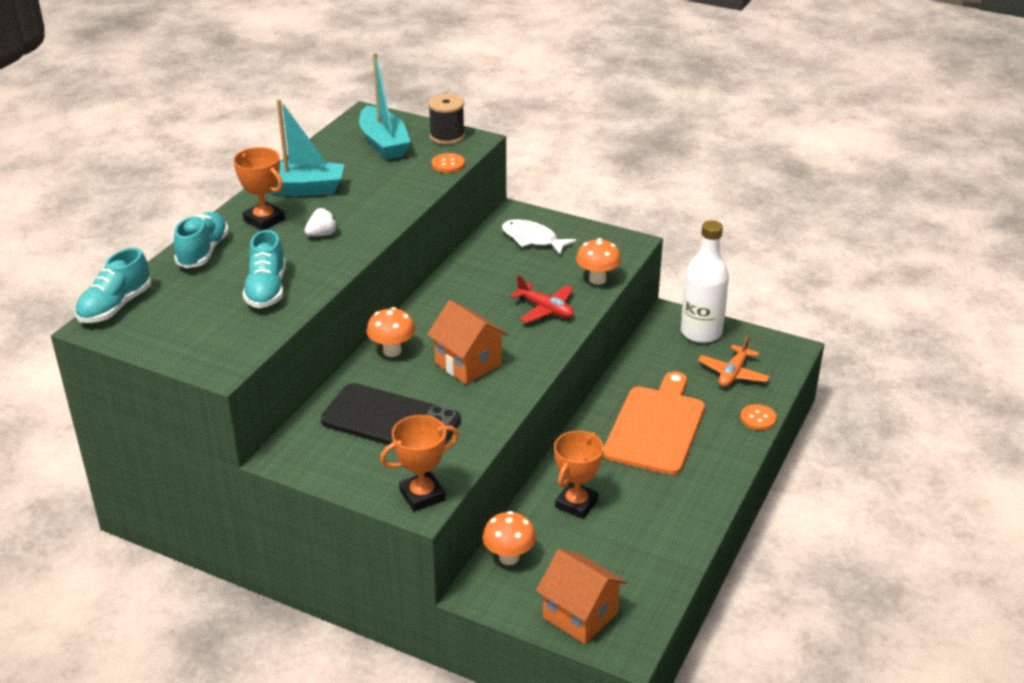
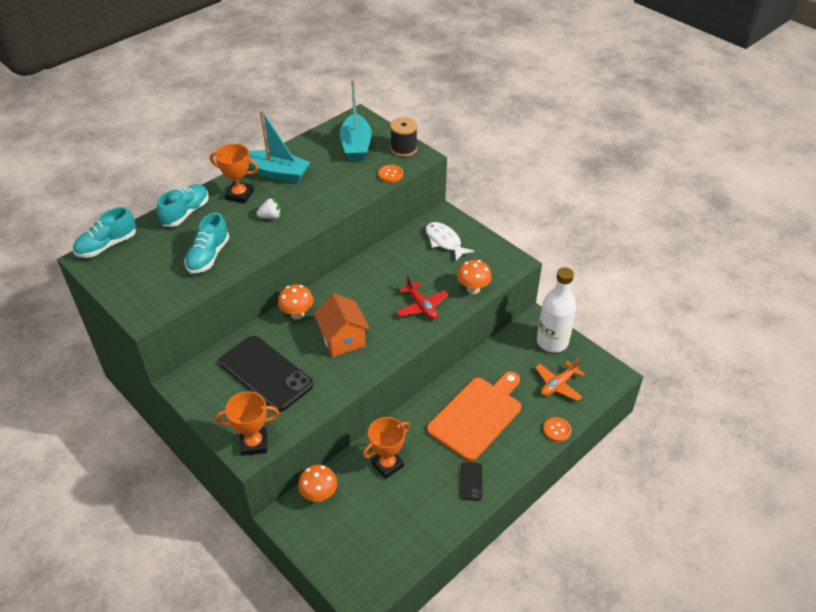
camera: 20 degrees right, 10 degrees up
(264, 220) = (239, 195): orange trophy -> orange trophy turned 45 degrees counterclockwise
(580, 615) = (343, 559): orange house -> none
(688, 494) = (471, 481): none -> black phone

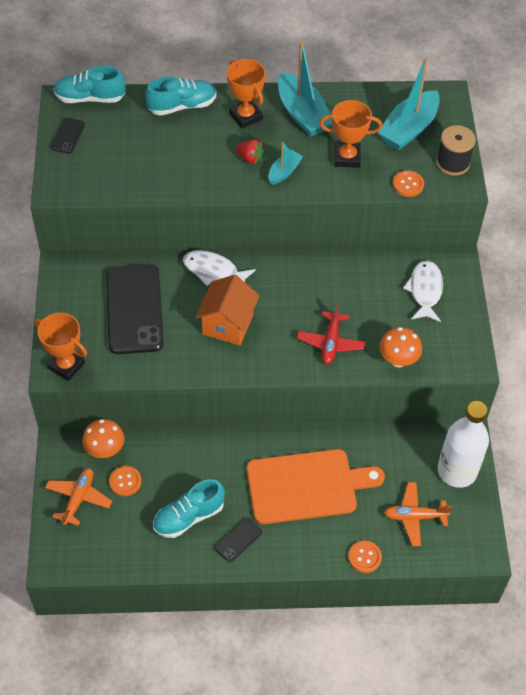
camera: 40 degrees right, 10 degrees up
(115, 278) = (67, 136): none -> black phone
(208, 256) = (159, 164): turquoise shoe -> turquoise shoe (189, 517)
(271, 217) = (250, 158): white strawberry -> red strawberry
(297, 314) = (213, 271): orange mushroom -> white fish
(303, 211) = (284, 172): none -> turquoise boat
(334, 542) = (78, 498): none -> orange plane
(355, 504) = (125, 481): none -> orange button
(387, 464) = (184, 468): orange trophy -> orange trophy (347, 157)

